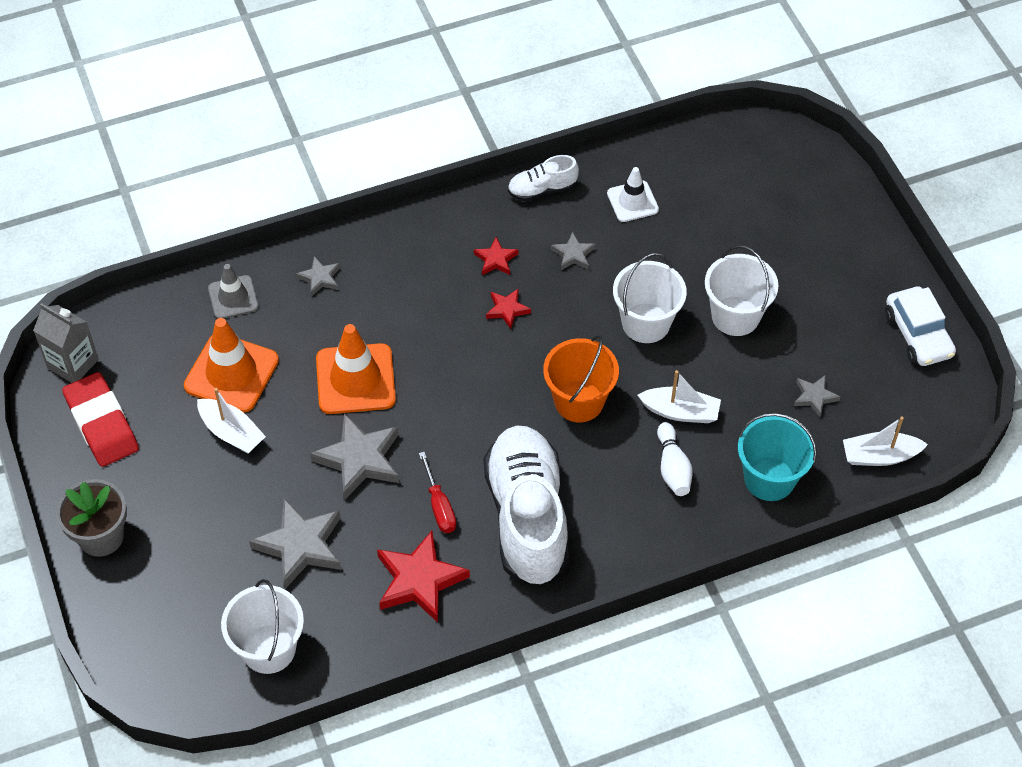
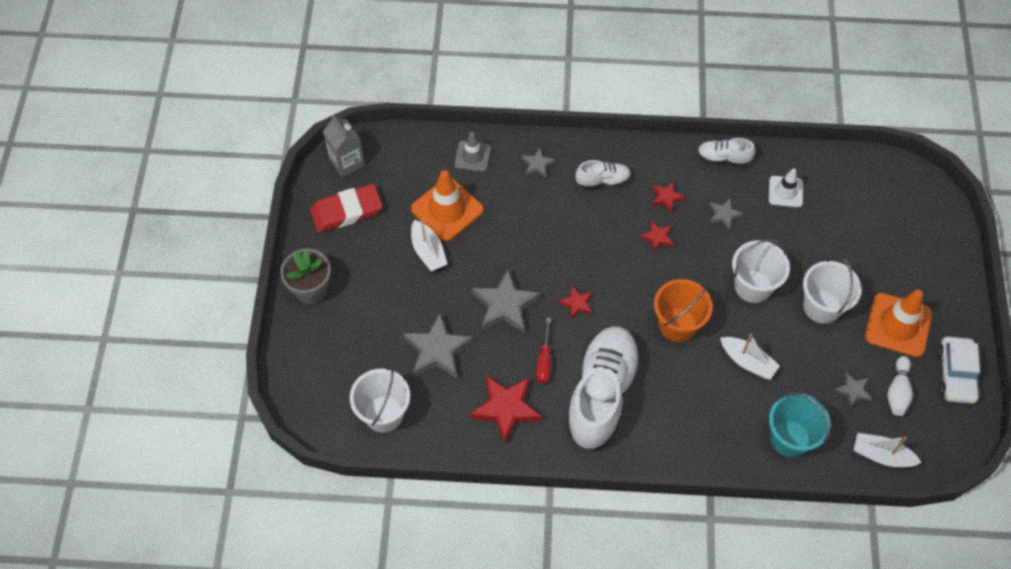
camera: 25 degrees right, 5 degrees up
(102, 423) = (346, 211): red eraser -> red eraser turned 75 degrees clockwise
(355, 379) = (528, 247): orange traffic cone -> orange traffic cone (898, 325)
(410, 268) = (603, 181): none -> white shoe
(447, 423) = (577, 303): none -> red star
(673, 467) = (722, 401): white bowling pin -> white bowling pin (897, 391)

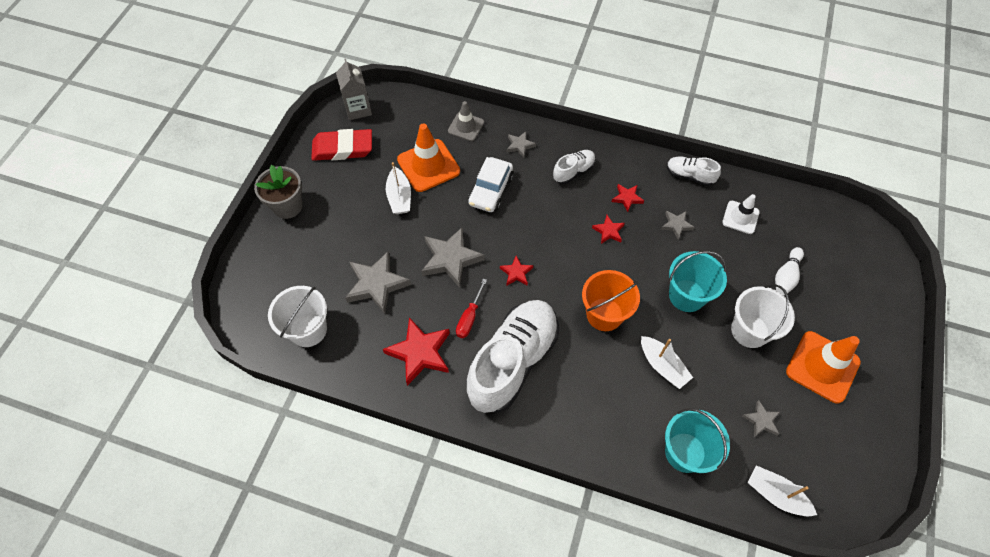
camera: 15 degrees right, 0 degrees up
(603, 181) = (573, 171): white shoe -> white shoe turned 45 degrees counterclockwise
(753, 286) = (687, 295): white bucket -> turquoise bucket
(897, 391) = (807, 432): white bowling pin -> white bowling pin (786, 276)
(955, 375) = (871, 431): white car -> white car (490, 190)

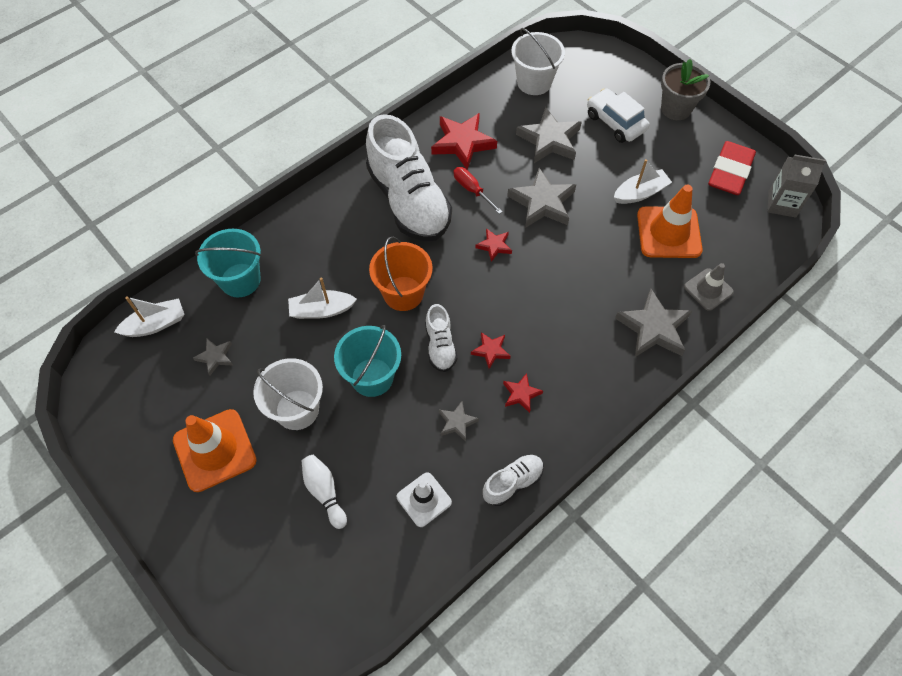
camera: 120 degrees right, 0 degrees up
(399, 197) = (640, 193): white boat -> white boat turned 135 degrees clockwise
(490, 190) = (605, 271): white car -> white car (615, 122)
(520, 145) = (653, 328): grey star -> grey star, size x1.92
(573, 171) = (588, 362): white shoe -> white shoe (440, 346)

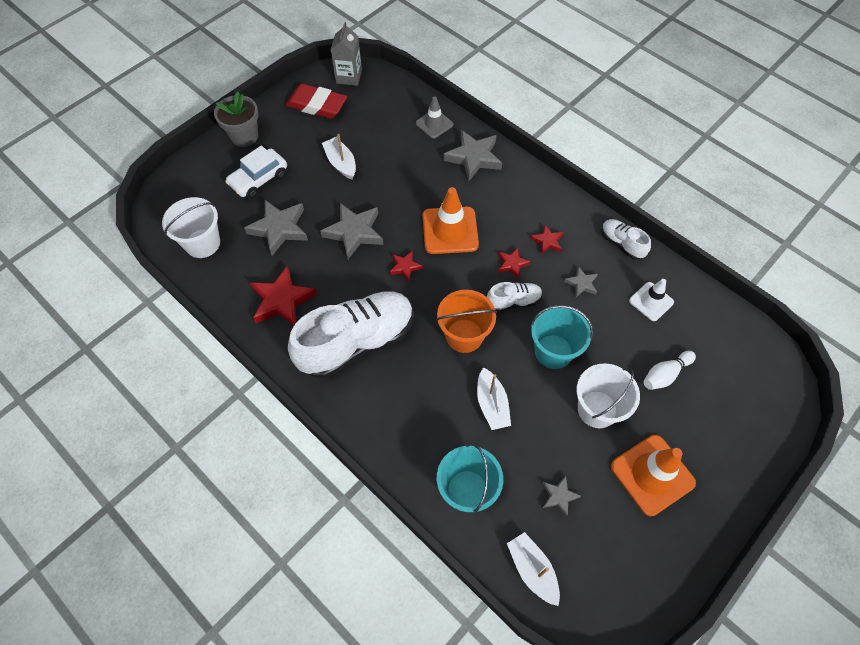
camera: 95 degrees left, 0 degrees up
(472, 190) = (341, 288): red screwdriver -> none
(668, 232) = (381, 146): orange traffic cone -> orange traffic cone (450, 230)

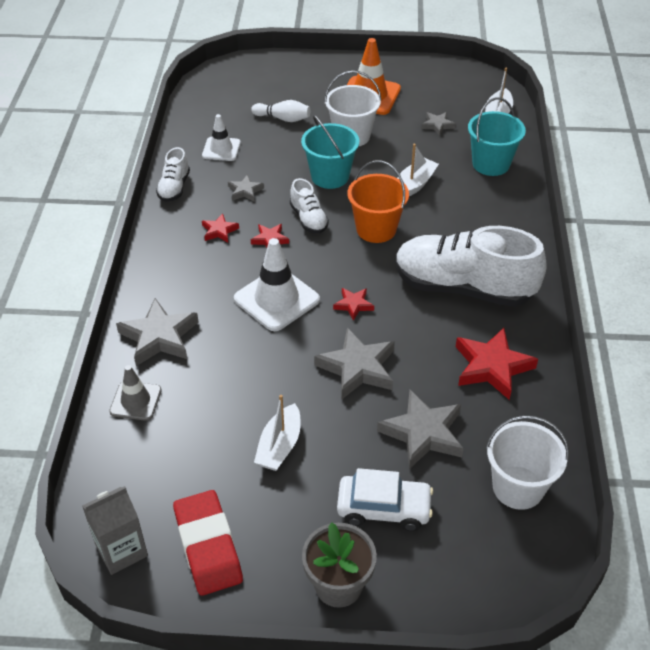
camera: 130 degrees left, 15 degrees down
(450, 230) = (276, 299): orange traffic cone -> white traffic cone
(513, 301) = (308, 219): white shoe -> white shoe turned 150 degrees counterclockwise

